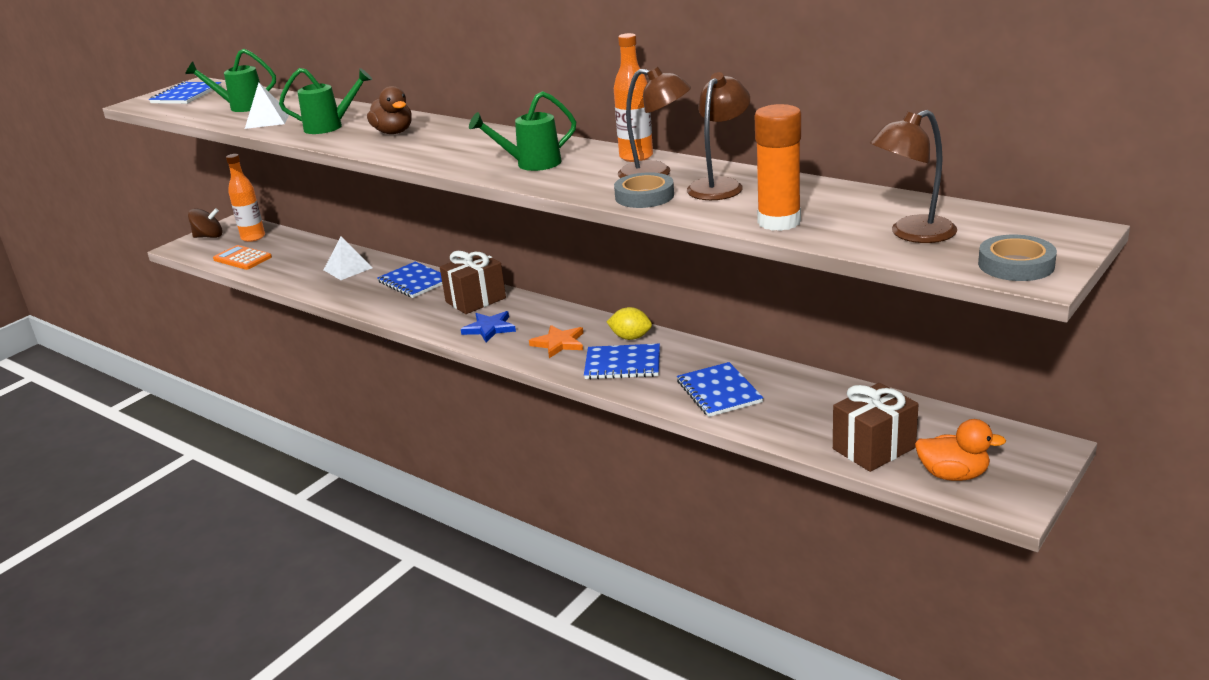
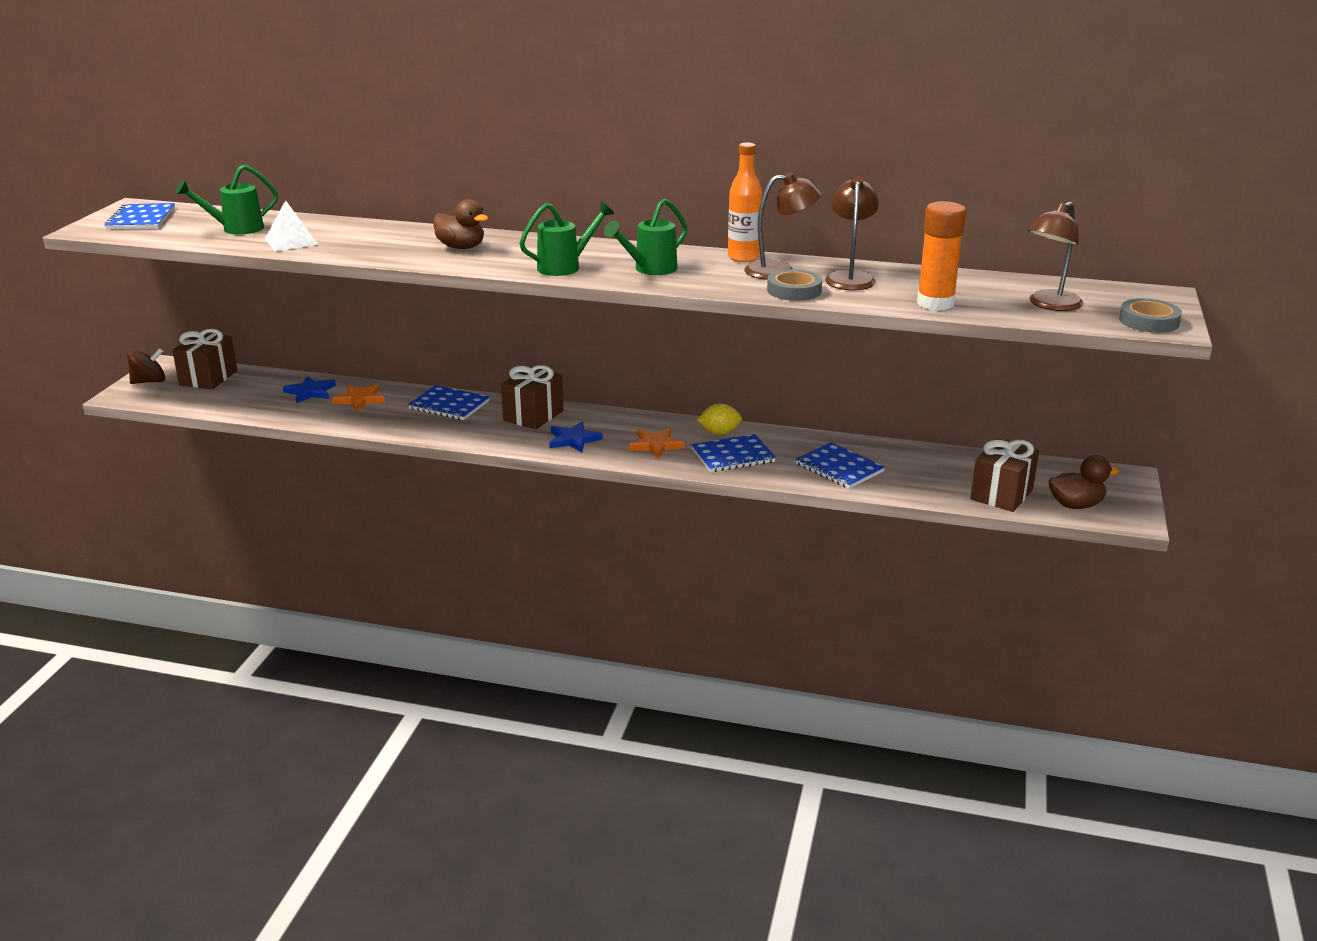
camera: 25 degrees left, 0 degrees up
(242, 258) = (219, 400): orange calculator -> none
(253, 237) = (208, 378): orange bottle -> brown gift
(316, 258) = (310, 392): none -> blue star
(330, 126) = (379, 245): green watering can -> green watering can (566, 267)
(348, 269) = (360, 399): white pyramid -> orange star
(953, 475) = (1076, 505): orange duck -> brown duck

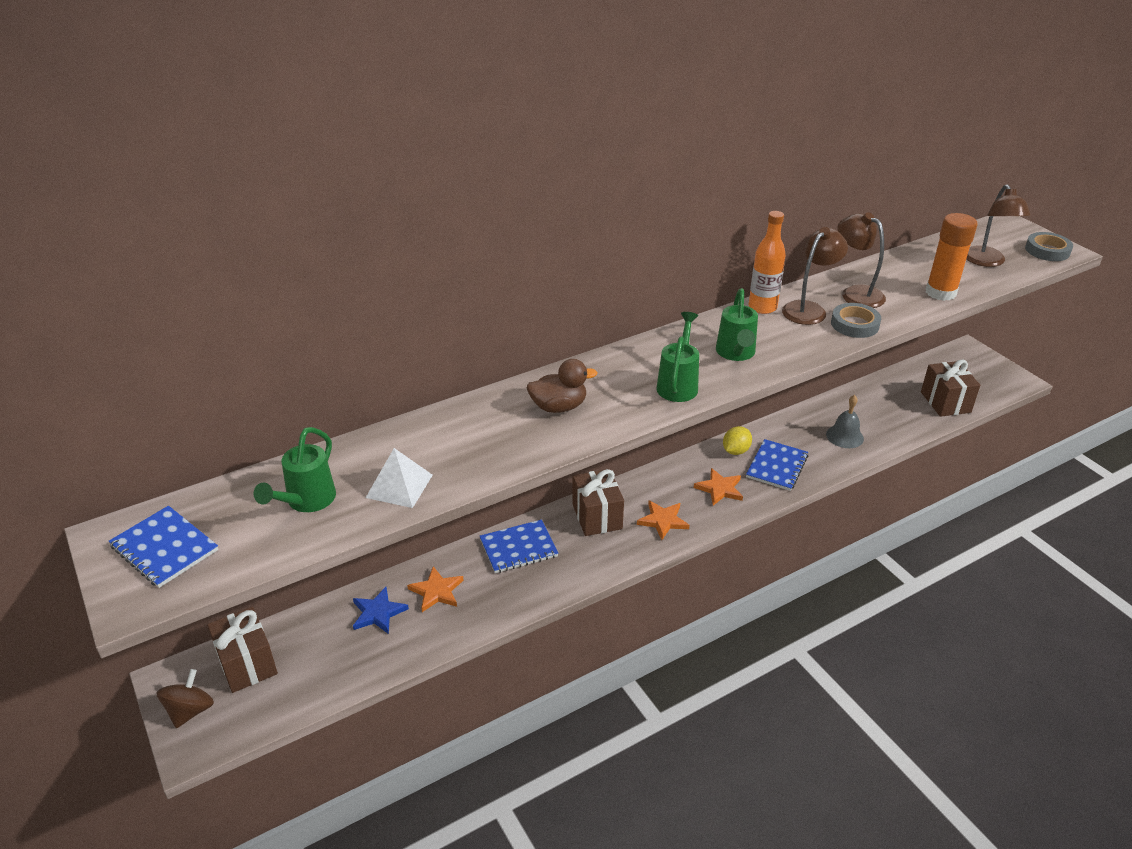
camera: 45 degrees left, 10 degrees up
(573, 440) = (663, 521): blue star -> orange star
(839, 468) = (844, 436): blue notebook -> grey bell
(1076, 505) = (984, 387): brown duck -> none

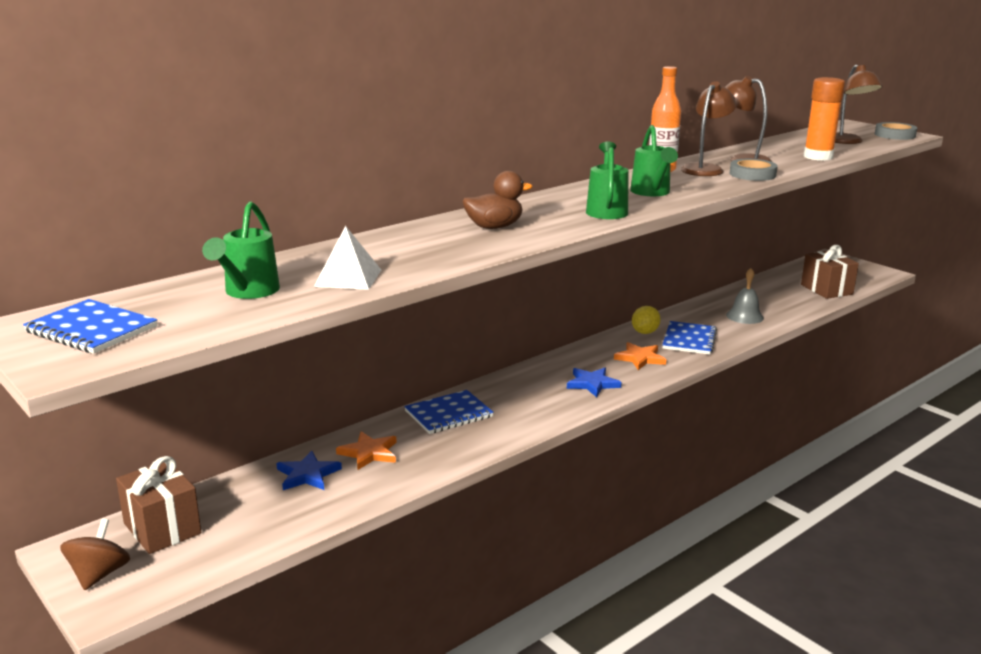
camera: 10 degrees left, 15 degrees down
(597, 516) = (523, 386): brown gift -> none
(663, 521) = (592, 384): orange star -> blue star

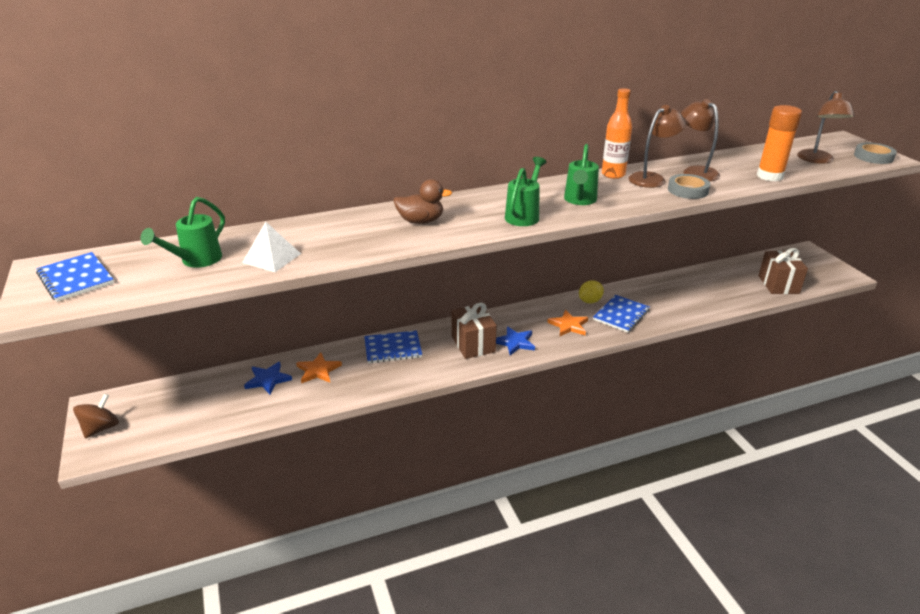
camera: 20 degrees right, 10 degrees up
(162, 528) = (156, 402): brown gift -> brown gift (473, 344)
(744, 316) = (684, 300): grey bell -> none

